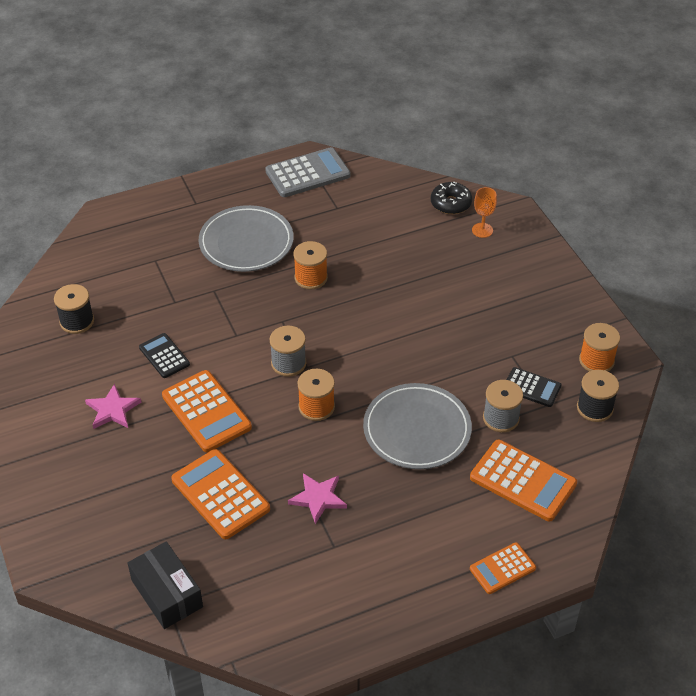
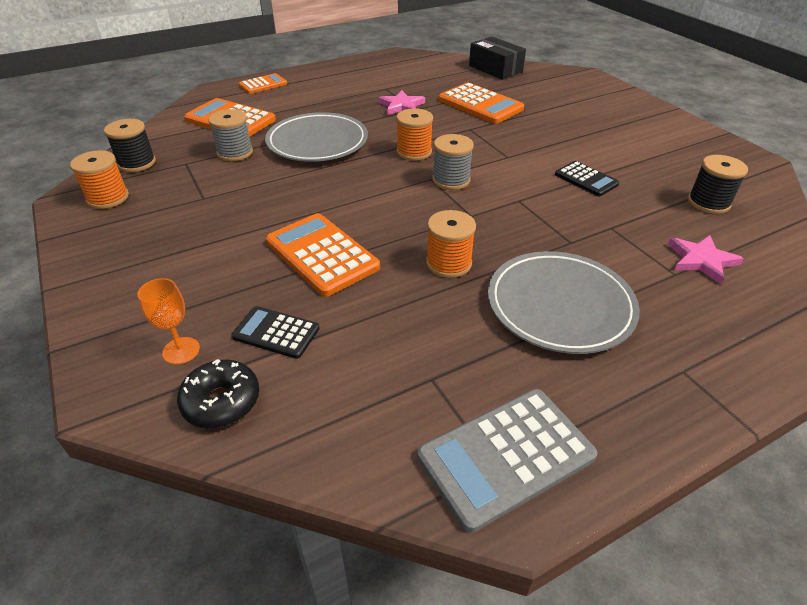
camera: 175 degrees right, 5 degrees down
(113, 410) = (605, 142): pink star -> pink star (701, 260)
(206, 411) = (517, 144): orange calculator -> orange calculator (321, 254)
(531, 387) = (193, 174): black calculator -> black calculator (276, 333)

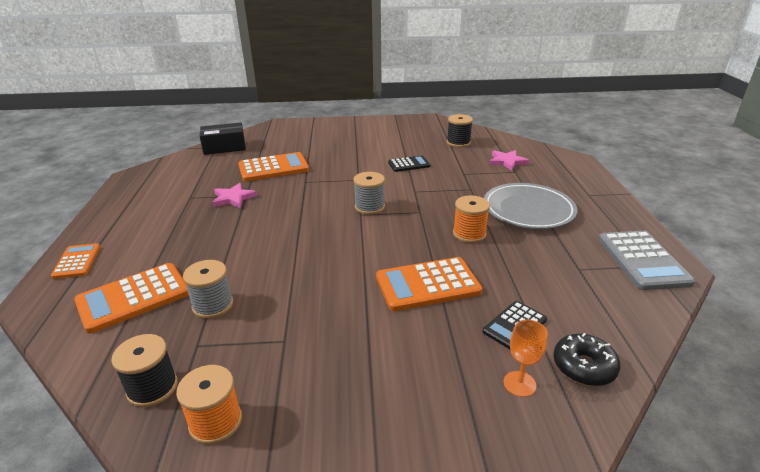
camera: 65 degrees left, 10 degrees down
(317, 142) = (248, 252): grey plate -> none
(414, 152) = (315, 211): orange spool -> none

